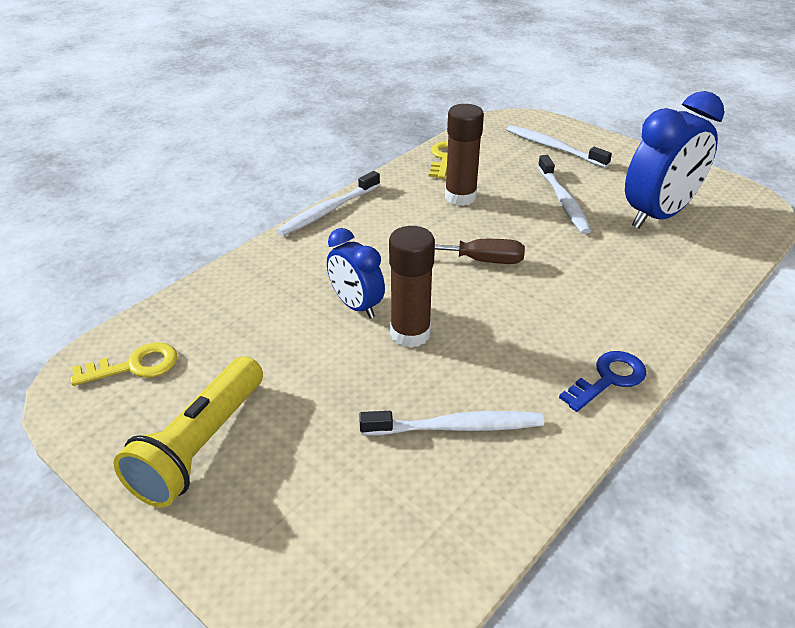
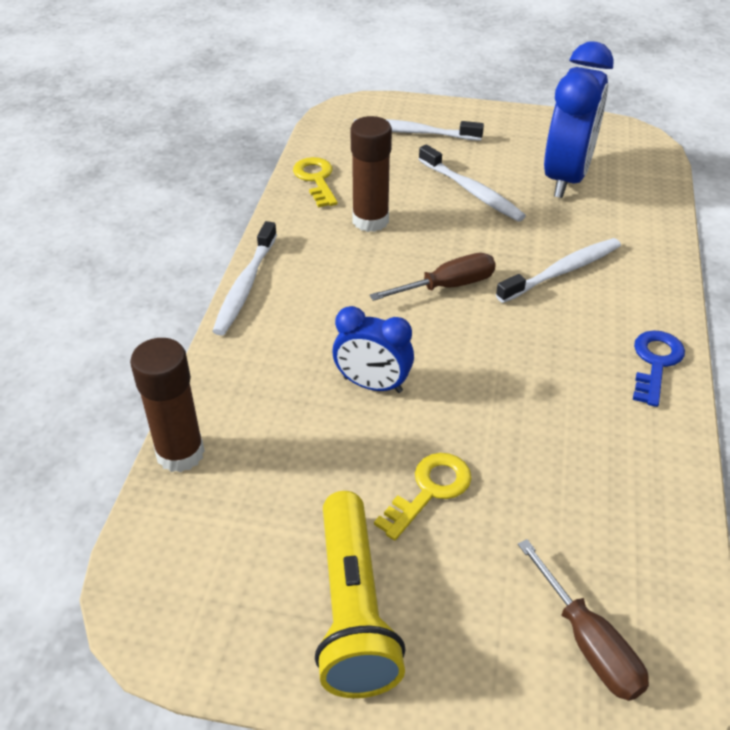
camera: 30 degrees left, 5 degrees up
(135, 366) = (197, 558): yellow key -> yellow key (430, 490)
(347, 556) = (588, 642): none -> brown screwdriver
(410, 334) = (451, 393): brown glue stick -> brown glue stick (180, 453)
(456, 427) = (572, 469): white toothbrush -> white toothbrush (562, 271)

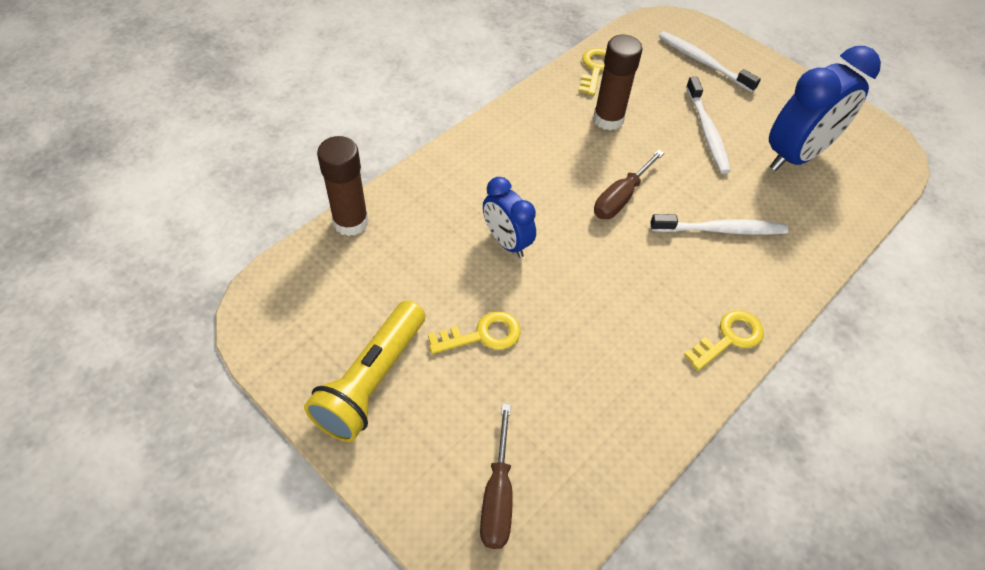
camera: 30 degrees right, 10 degrees up
(245, 286) = (481, 127): white toothbrush -> none
(447, 286) = (621, 197): brown screwdriver -> brown screwdriver turned 120 degrees clockwise
(655, 363) = (729, 338): blue key -> yellow key

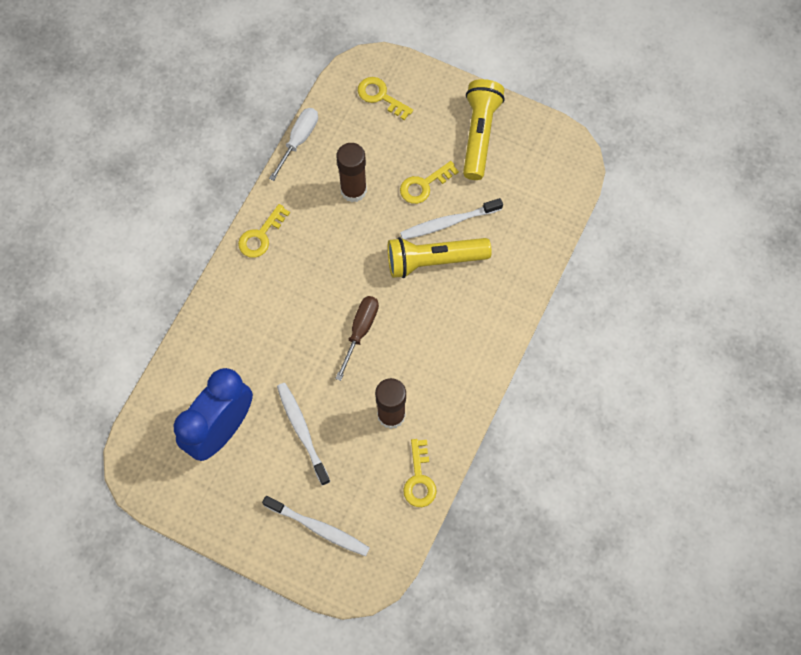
camera: 165 degrees right, 15 degrees up
(351, 222) = (551, 240): brown glue stick -> brown glue stick (353, 190)
(497, 495) = (380, 96): brown screwdriver -> yellow key
(506, 242) = (434, 261): blue clock -> yellow flashlight
(651, 461) = (298, 140): none -> white screwdriver
(721, 230) = (277, 326): white toothbrush -> white toothbrush (448, 222)

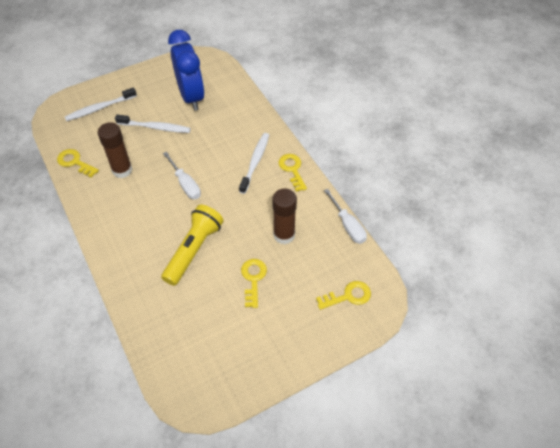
camera: 125 degrees right, 15 degrees down
(360, 331) = (185, 184): brown screwdriver -> white screwdriver
(448, 222) = (212, 276): white toothbrush -> white toothbrush (255, 162)
(479, 134) = (265, 343): yellow flashlight -> none

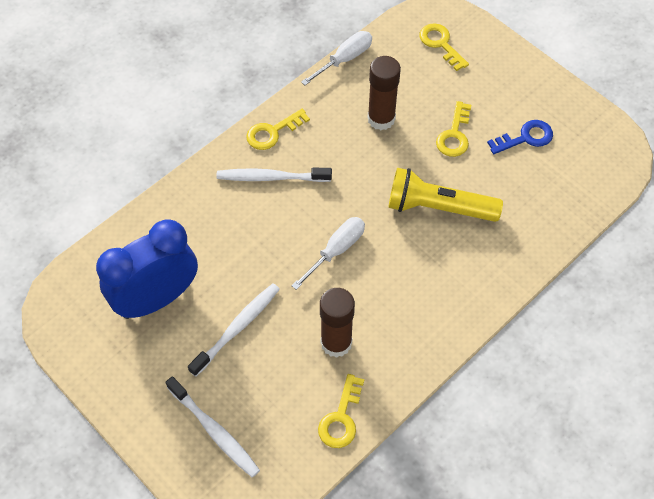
camera: 105 degrees left, 5 degrees up
(155, 127) = (237, 328): white toothbrush -> white toothbrush turned 45 degrees clockwise
(233, 329) = (525, 138): none -> blue key
(253, 279) = (454, 135): yellow key -> yellow key turned 60 degrees counterclockwise

